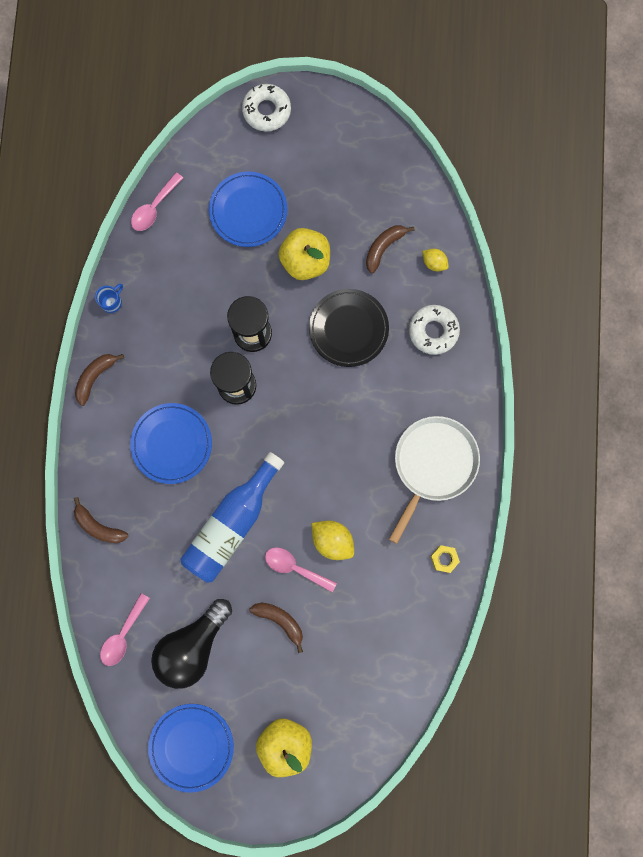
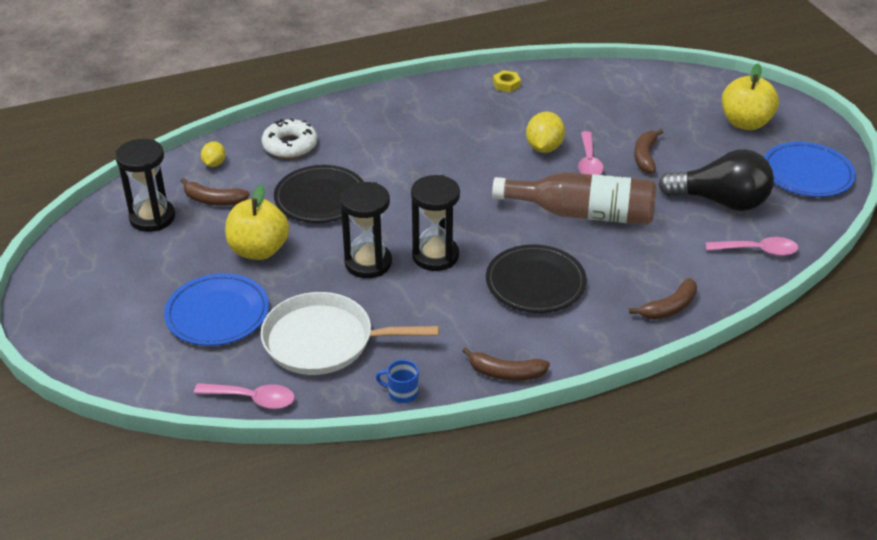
camera: 115 degrees left, 40 degrees down
(98, 526) = (669, 307): brown banana -> brown banana turned 45 degrees clockwise
(172, 444) = (535, 283): blue plate -> black plate
(232, 523) = (582, 214): blue bottle -> brown bottle
(266, 111) = (71, 341): white donut -> none
(382, 197) = (152, 218): none -> black hourglass
(433, 464) = (425, 112): white pan -> white pan (324, 341)

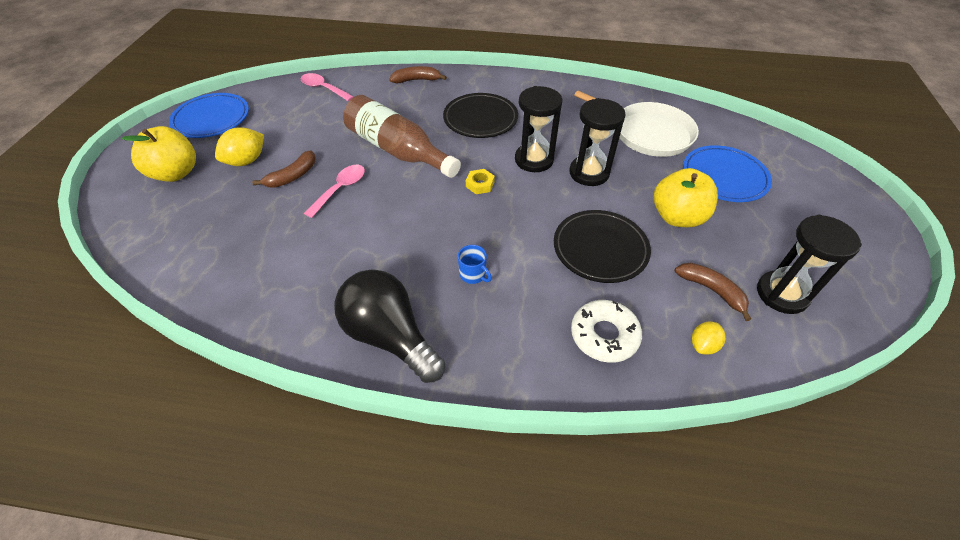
camera: 150 degrees left, 10 degrees up
(252, 399) = (708, 118): pink spoon -> none
(402, 393) = (611, 92): blue mug -> blue mug (473, 275)
(506, 84) = (301, 320): yellow nut -> yellow nut (480, 184)
(506, 373) = (543, 82): brown banana -> none
(544, 148) = (358, 219): yellow lemon -> yellow lemon (246, 161)
(721, 201) = (296, 123): black light bulb -> black light bulb (390, 336)

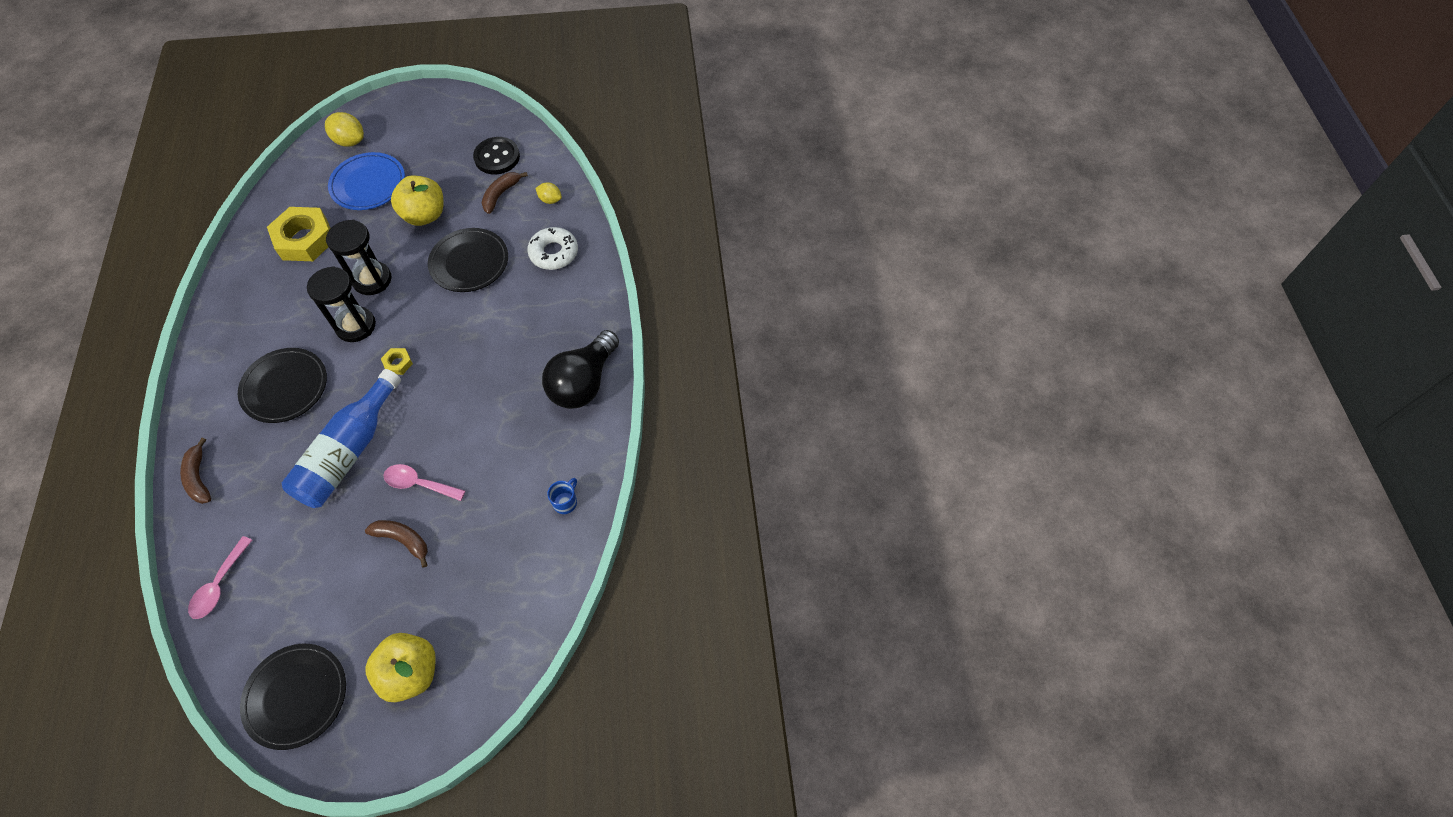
camera: 105 degrees left, 10 degrees up
(211, 119) = (296, 696): blue plate -> black plate
(246, 161) = (381, 603): yellow lemon -> yellow lemon (350, 141)
(398, 150) = (349, 452): brown bottle -> blue bottle
(473, 275) = (512, 343): blue mug -> blue mug (565, 502)
(648, 133) = (305, 239): white pan -> yellow nut
(782, 294) = (497, 157): black hourglass -> black button

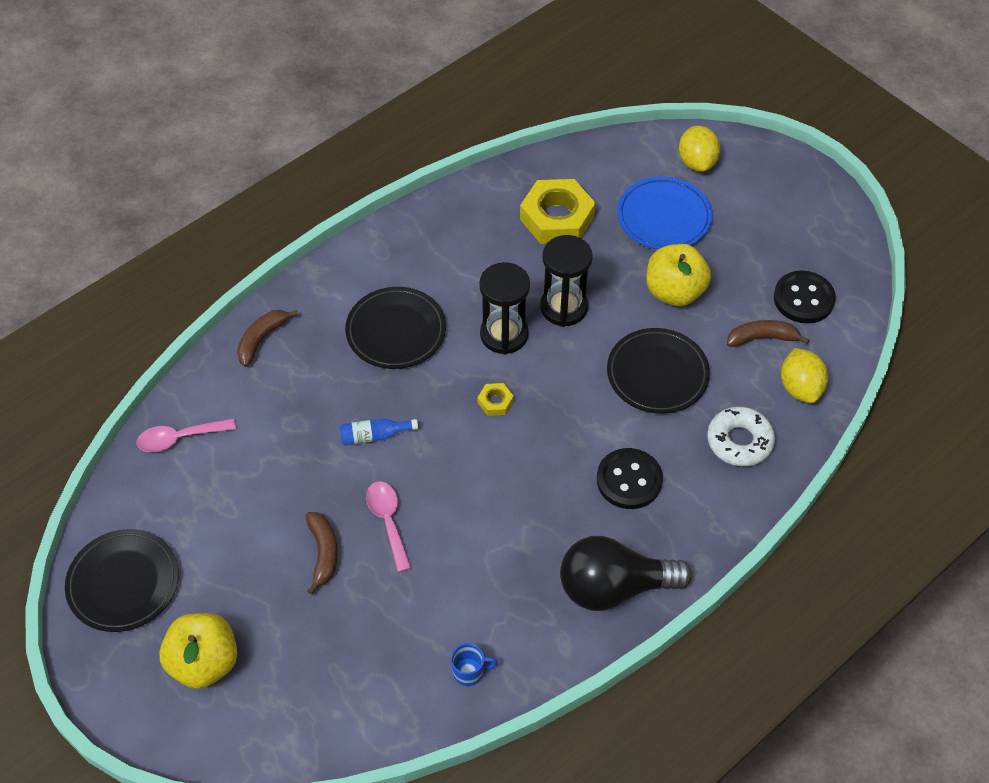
camera: 55 degrees right, 5 degrees down
(349, 452) = (374, 436): blue bottle -> blue bottle, size x0.43
(523, 326) = (629, 480): none -> black button
(550, 200) = (800, 388): yellow lemon -> yellow lemon, size x1.63

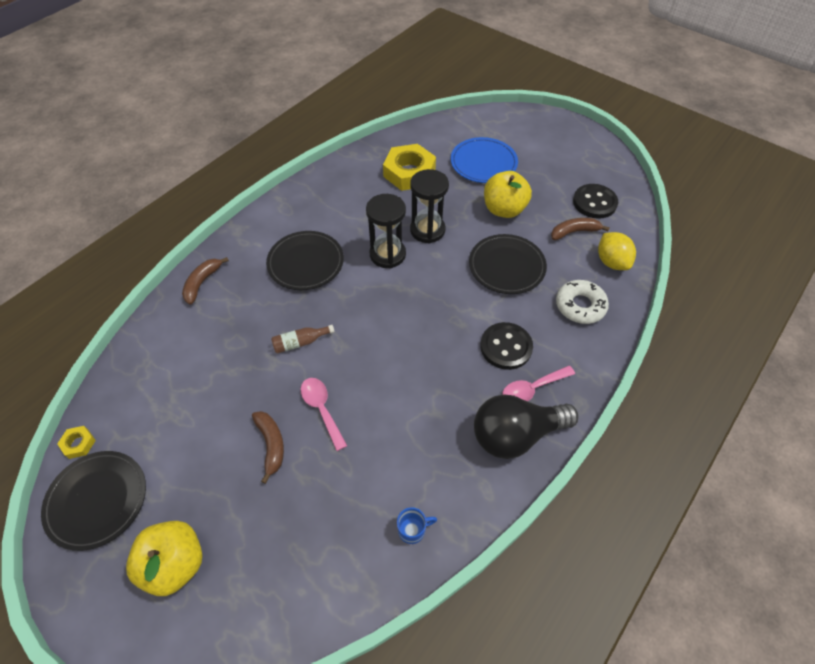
camera: 10 degrees left, 0 degrees up
(179, 438) = (141, 368): pink spoon -> pink spoon (532, 388)
(374, 436) = (300, 342): blue bottle -> brown bottle
(495, 402) = (390, 303): yellow nut -> yellow nut (78, 443)
(697, 162) = (496, 127): yellow lemon -> none

